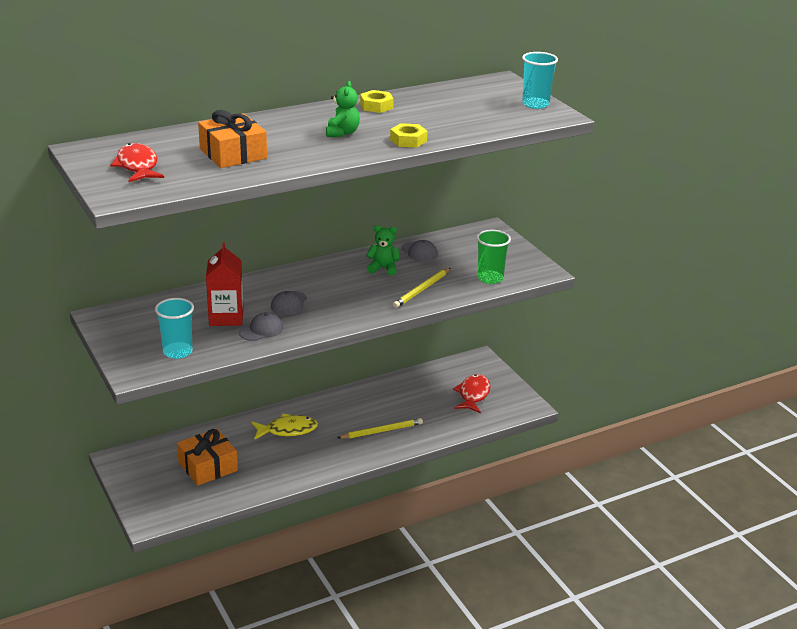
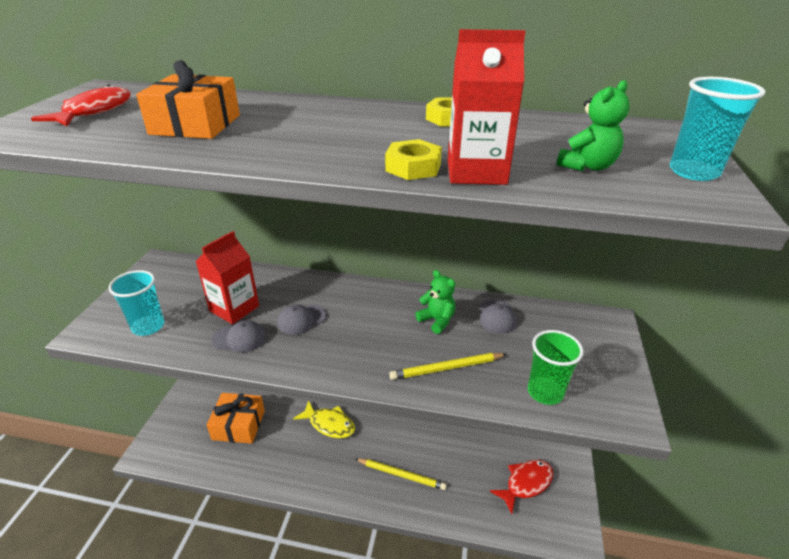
camera: 40 degrees right, 5 degrees up
(342, 133) = (351, 136): green teddy bear -> green teddy bear (587, 166)
(442, 133) = (476, 172): none -> red carton

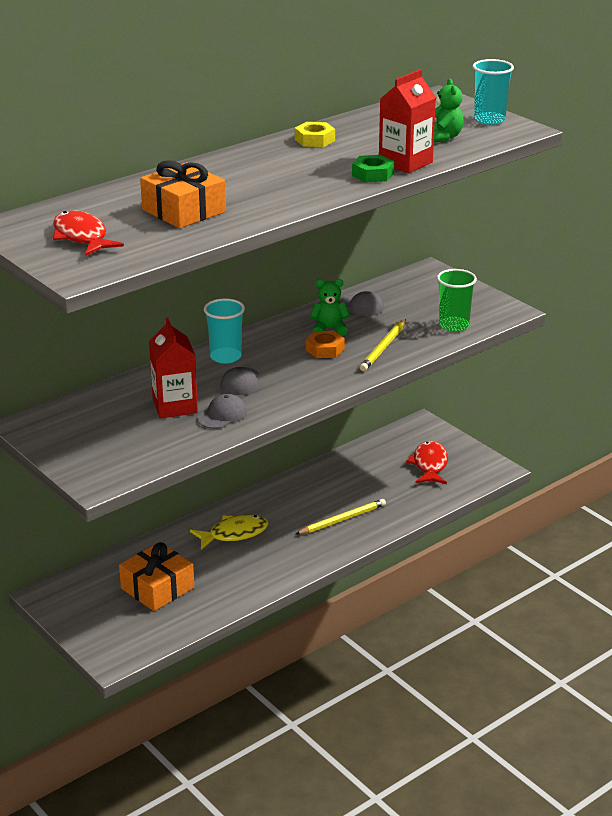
camera: 50 degrees left, 5 degrees down
(148, 326) = (137, 452): turquoise cup -> turquoise cup (225, 357)
(402, 335) = (325, 349): none -> orange nut
(413, 167) = (373, 174): yellow nut -> green nut

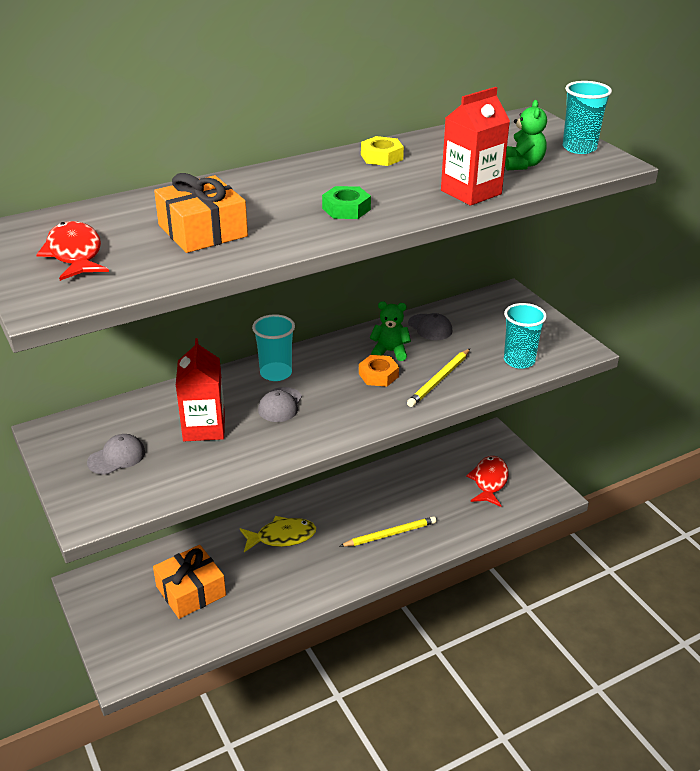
camera: 10 degrees right, 5 degrees up
(222, 415) = (248, 445): grey cap -> grey cap (117, 457)
(373, 174) = (429, 203): green nut -> green nut (346, 209)
(454, 325) = (519, 361): green cup -> turquoise cup

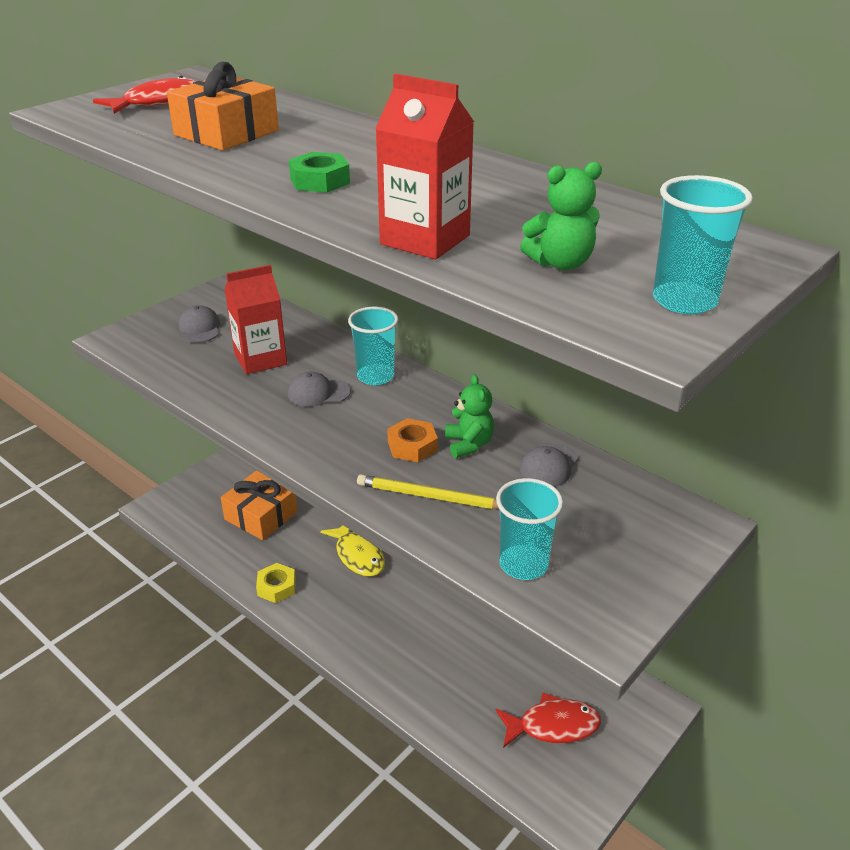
camera: 70 degrees right, 0 degrees up
(117, 457) = (199, 328): grey cap -> grey cap turned 135 degrees counterclockwise
(381, 157) = (492, 177): yellow nut -> yellow nut (276, 587)
(390, 534) = (403, 644): yellow pencil -> none

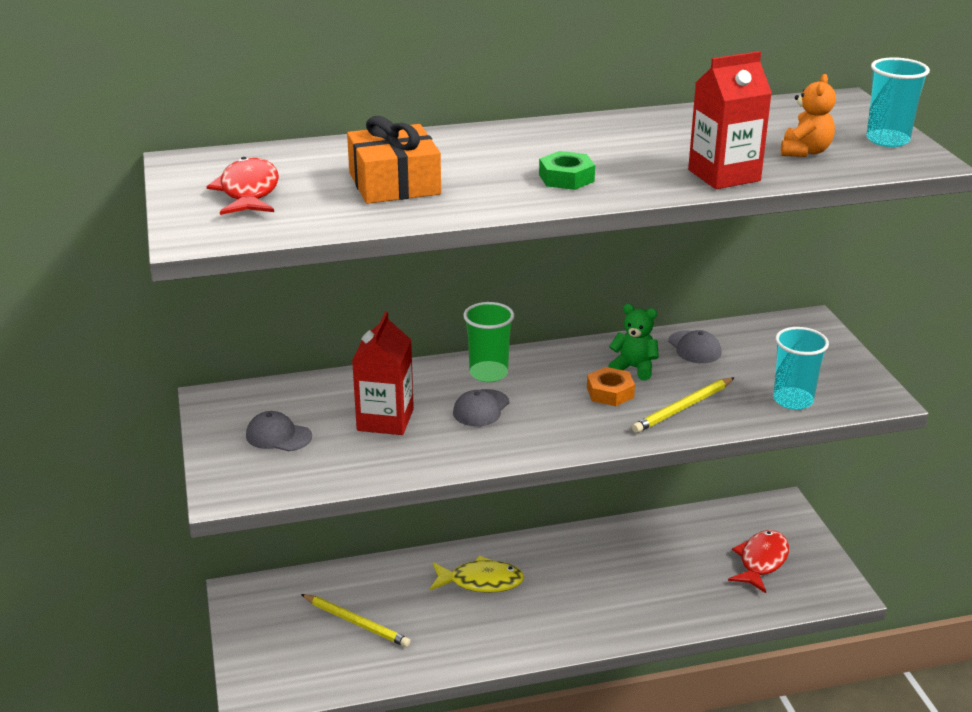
camera: 55 degrees left, 5 degrees down
(261, 516) = (356, 622): orange gift -> yellow pencil
(276, 587) = (470, 650): yellow nut -> none
(375, 376) = (488, 373): turquoise cup -> green cup
(561, 263) = (805, 152): green teddy bear -> orange teddy bear

